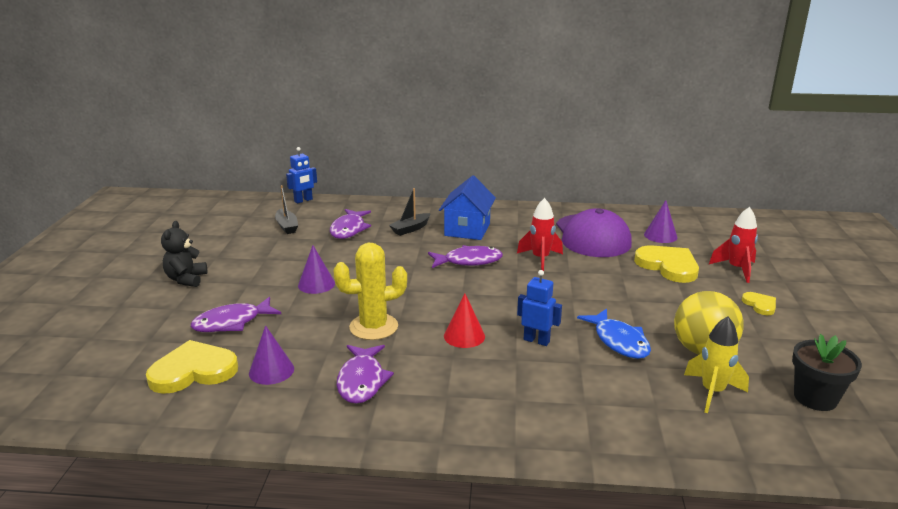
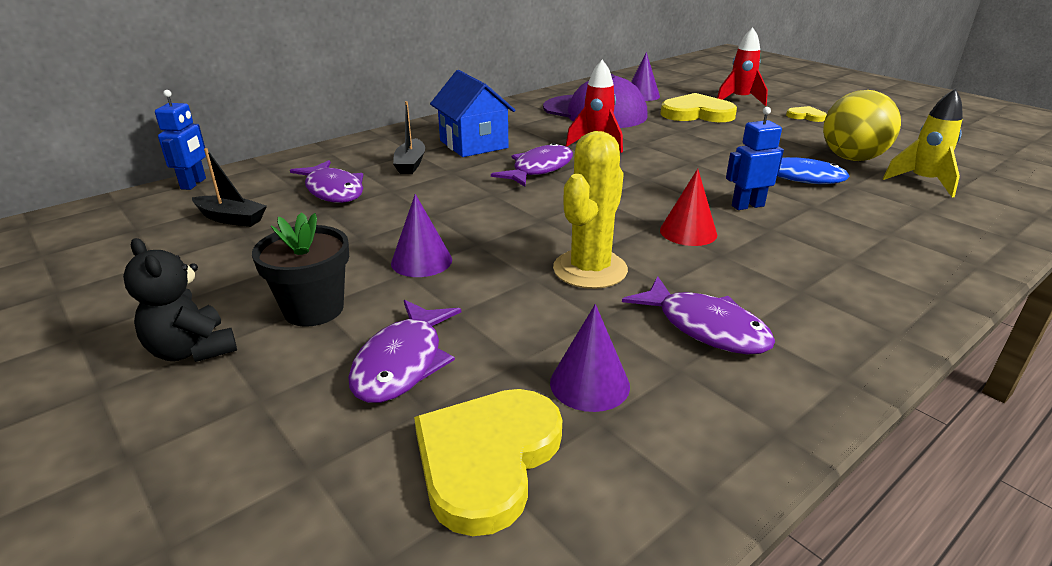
camera: 45 degrees left, 5 degrees up
(815, 398) = (965, 157): black flower pot -> black flower pot (313, 309)

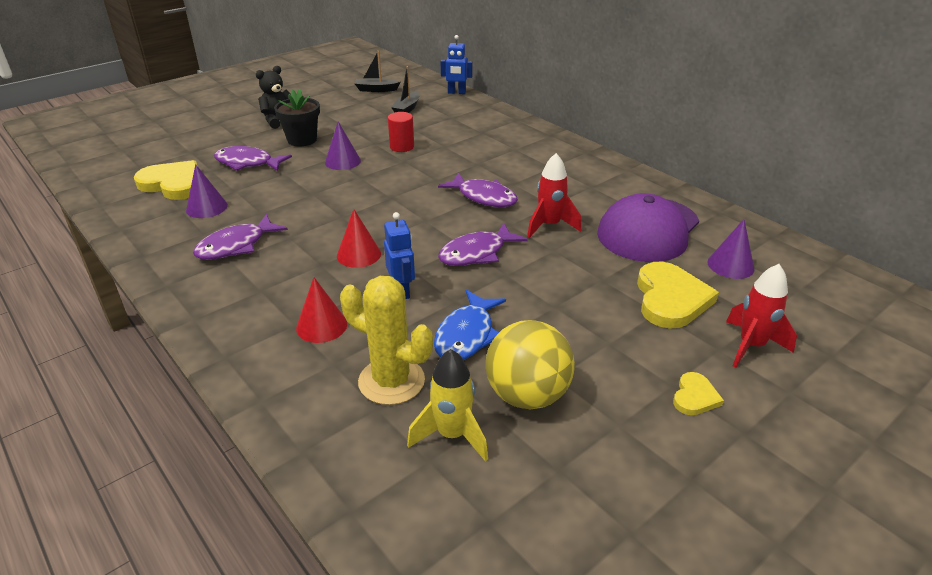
camera: 90 degrees right, 5 degrees up
(333, 190) = (444, 129): purple fish -> purple fish (476, 253)
(383, 218) = (402, 147): none -> red cylinder
(410, 164) = (491, 149): black boat -> black boat (376, 89)
(473, 144) = (537, 170): blue house -> none
(590, 269) = (316, 212): yellow cactus -> yellow cactus (391, 381)
(838, 243) = (321, 326): none -> red cone

